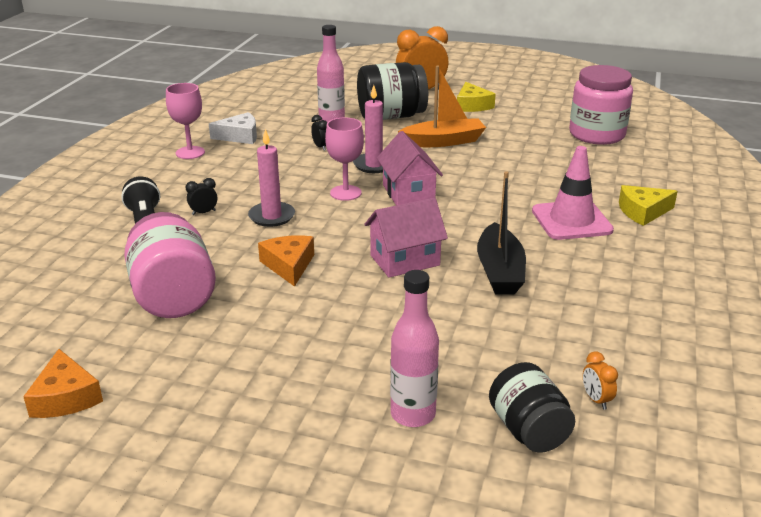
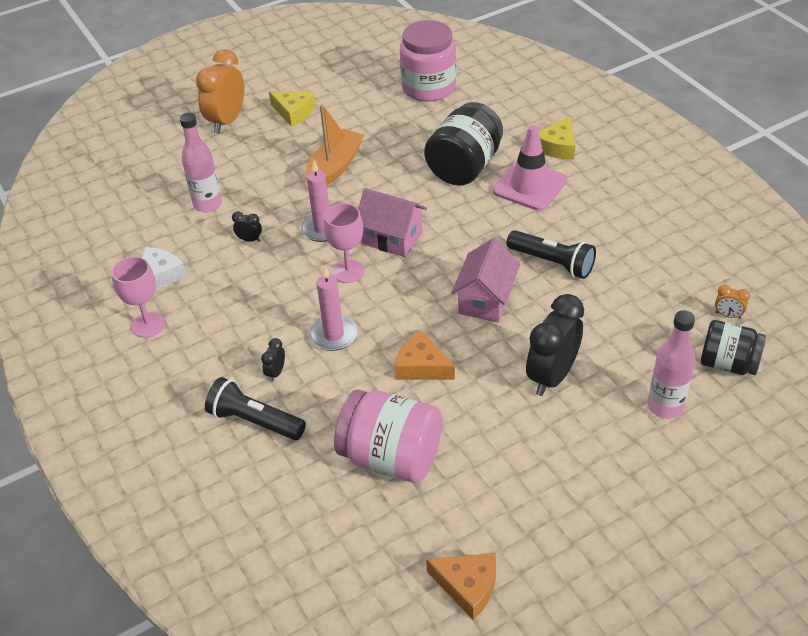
camera: 45 degrees left, 15 degrees up
(363, 332) = (551, 376): none -> black clock
(391, 116) = (250, 167): black jar -> black jar (464, 167)
(499, 271) = (552, 263): black boat -> black flashlight

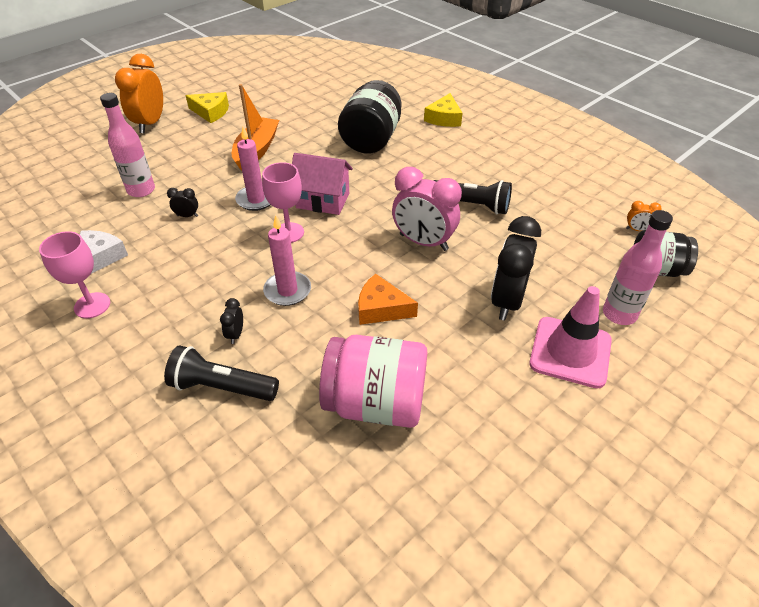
camera: 15 degrees left, 0 degrees up
(428, 87) = (324, 86): pink jar -> none
(468, 586) = (499, 535): orange cheese -> none
(485, 300) = (423, 242): pink house -> pink clock
(529, 186) = (431, 148): pink traffic cone -> pink traffic cone (570, 352)

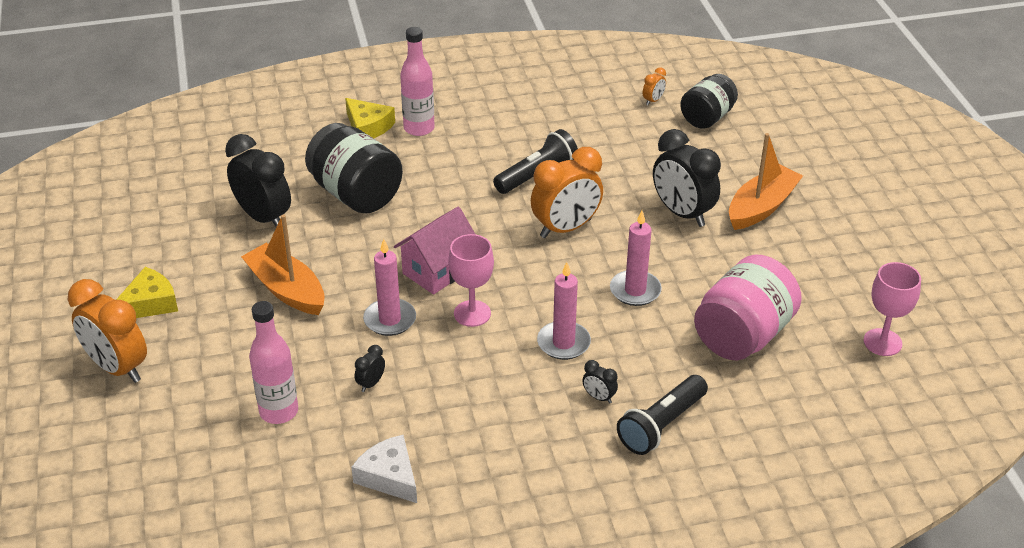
camera: 60 degrees left, 5 degrees down
(92, 305) = (472, 497): pink goblet -> pink goblet (882, 342)
(317, 117) = (264, 217): none -> black clock
(381, 308) = (635, 290): orange cheese -> pink candle
(423, 242) = (566, 228): pink clock -> orange clock
(570, 352) = (761, 207): pink traffic cone -> orange boat
(619, 314) = (741, 162): pink bottle -> pink bottle (419, 128)

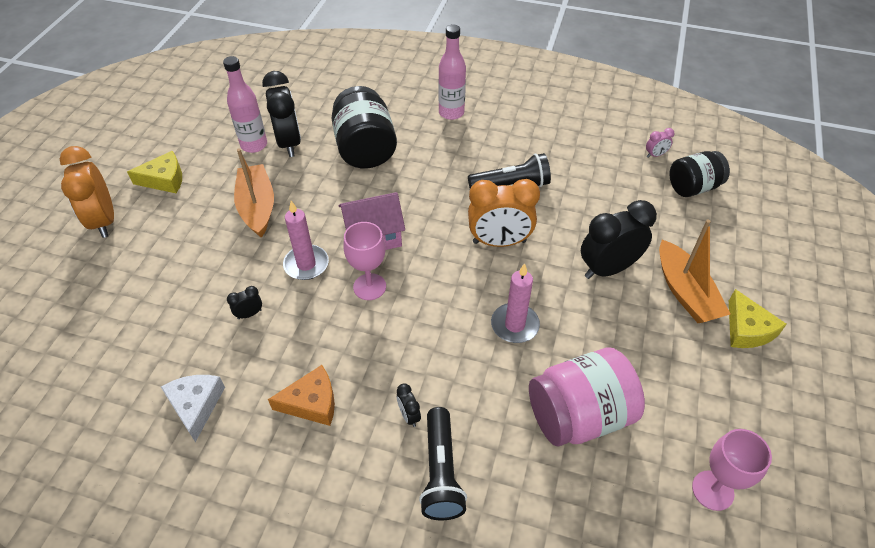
camera: 30 degrees right, 10 degrees up
(279, 411) = (170, 307): pink bottle -> pink bottle (254, 145)
(368, 127) = (416, 98): yellow cheese -> yellow cheese (747, 329)
(501, 426) = (312, 402): none -> orange cheese
(563, 343) = (419, 348): pink candle -> none
(653, 100) = (655, 155): orange clock -> pink clock
(661, 425) = (441, 472): black flashlight -> black flashlight turned 75 degrees counterclockwise
(682, 213) = (608, 269): black clock -> black clock turned 75 degrees clockwise
(761, 207) = (685, 292): orange boat -> orange boat turned 90 degrees clockwise

